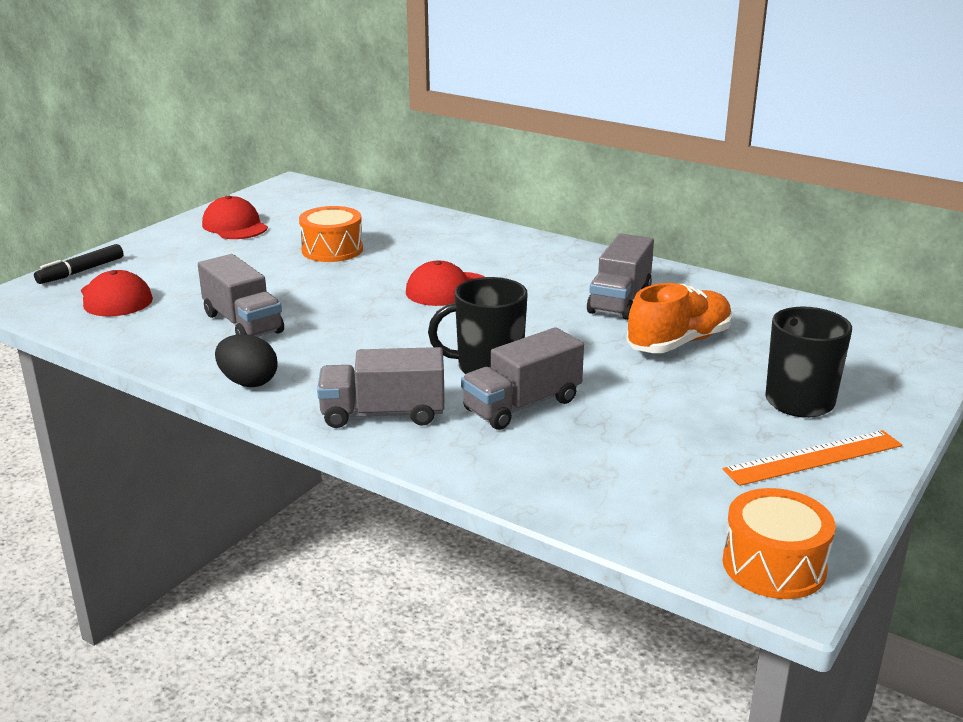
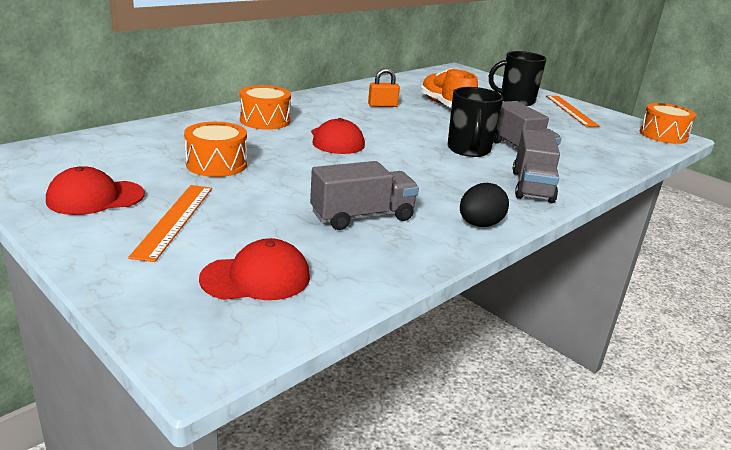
camera: 80 degrees left, 0 degrees up
(81, 271) = (148, 300): black marker -> none
(205, 256) = (174, 220): none -> orange ruler
(478, 249) = (265, 120): none -> orange drum
(619, 300) = (382, 105): grey truck -> orange padlock

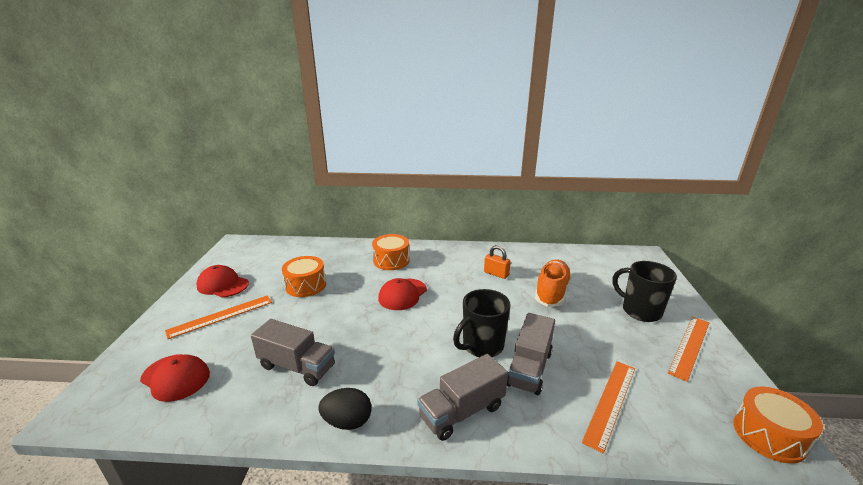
camera: 50 degrees right, 0 degrees up
(588, 149) = (610, 402): none -> orange ruler

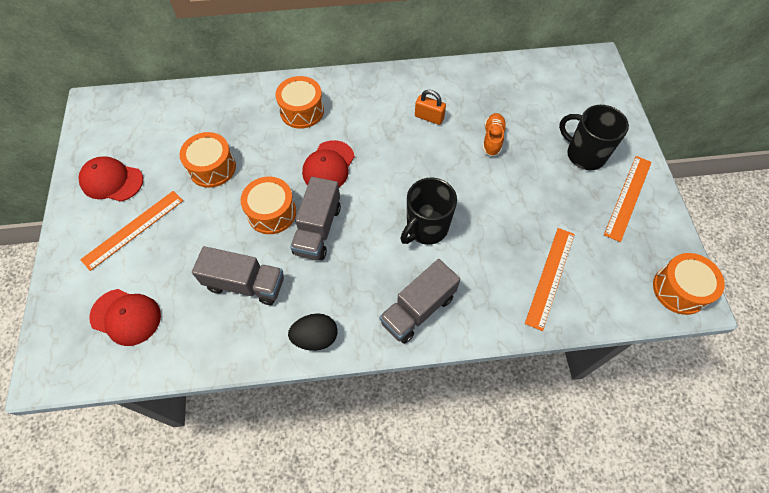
camera: 10 degrees left, 35 degrees up
(342, 318) = (271, 212): none -> orange drum
(529, 368) = (475, 249): grey truck -> grey truck (318, 229)
(551, 292) = (492, 139): orange shoe -> orange shoe, size x0.62

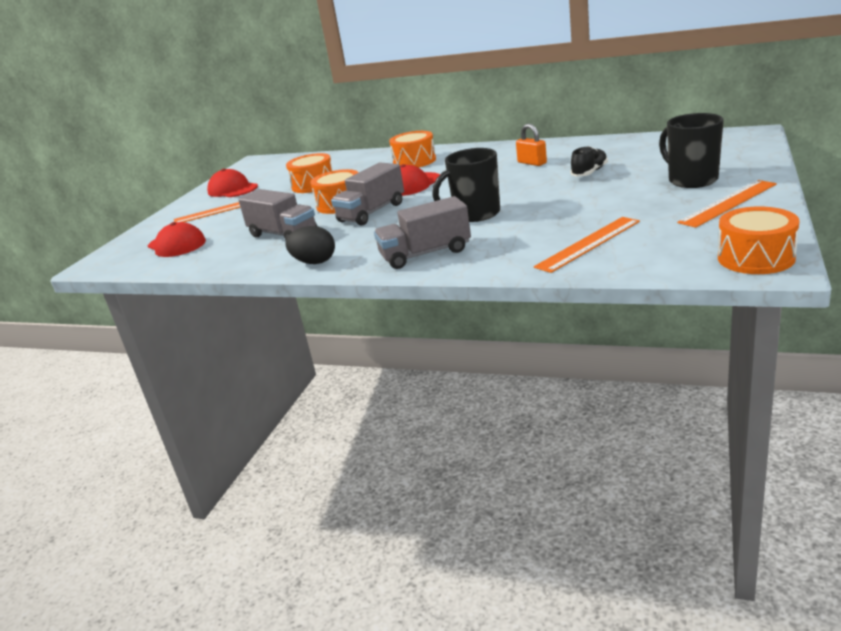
camera: 30 degrees right, 35 degrees down
(492, 139) = (589, 172): orange shoe -> black shoe

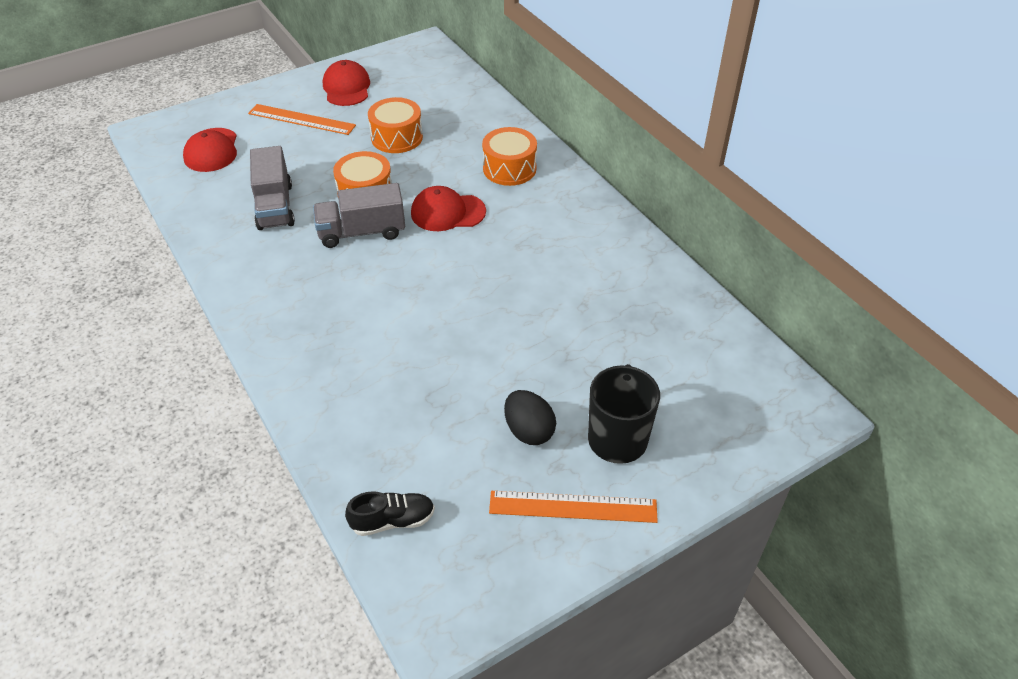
camera: 35 degrees right, 20 degrees up
(314, 262) = (235, 273): black egg -> black egg (529, 431)
(425, 254) = (298, 339): grey truck -> none
(475, 214) = (408, 314): black mug -> none
(532, 163) = (572, 268): orange padlock -> none
(588, 244) = (395, 448): orange ruler -> none
(589, 172) = (578, 335): black shoe -> black shoe (392, 521)
(755, 258) = (444, 604): orange drum -> none

